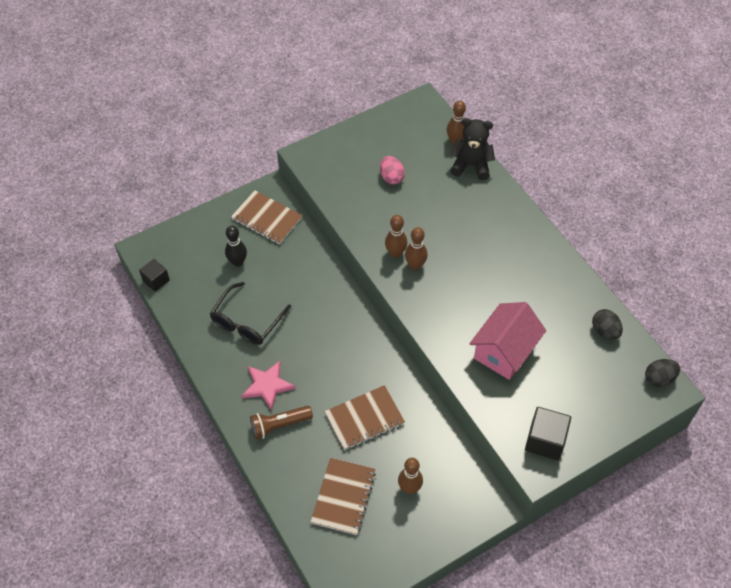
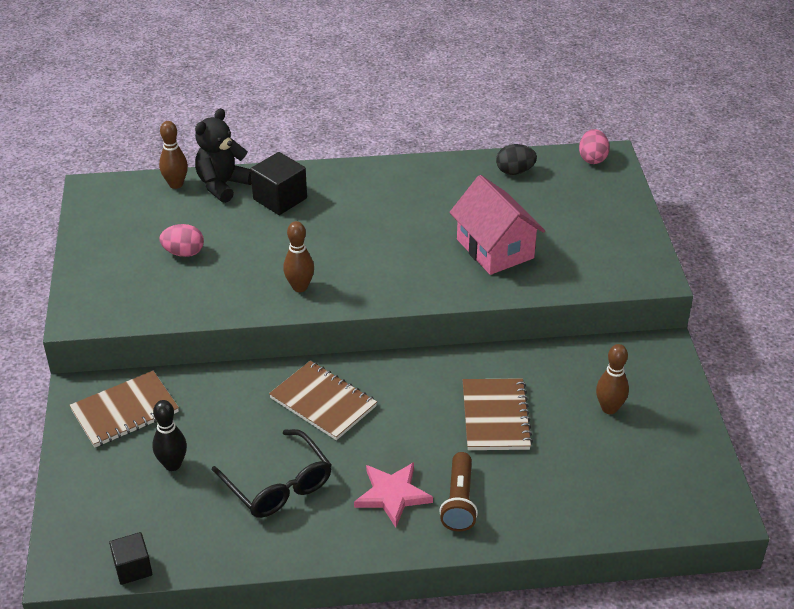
camera: 65 degrees left, 15 degrees down
(343, 497) = (593, 472): brown notebook -> brown notebook (323, 402)
(415, 265) = (330, 277): brown bowling pin -> none
(545, 440) = (623, 259): black cube -> black cube (280, 199)
(659, 378) = (592, 158): black egg -> pink egg

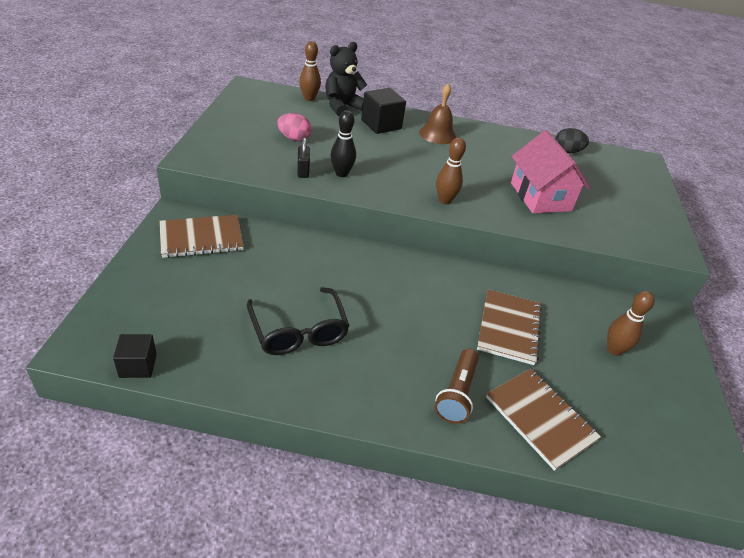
camera: 10 degrees right, 0 degrees up
(172, 464) = (218, 288): black bowling pin -> black bowling pin (341, 173)
(214, 297) = (303, 171): none -> black padlock
(300, 287) = (373, 182): brown bowling pin -> brown bowling pin (445, 200)
(323, 402) = (363, 275): brown notebook -> brown notebook (540, 419)
(353, 193) = (437, 134): none -> brown bell
(392, 495) = (397, 369): pink star -> none
(592, 158) = (630, 158): pink egg -> none

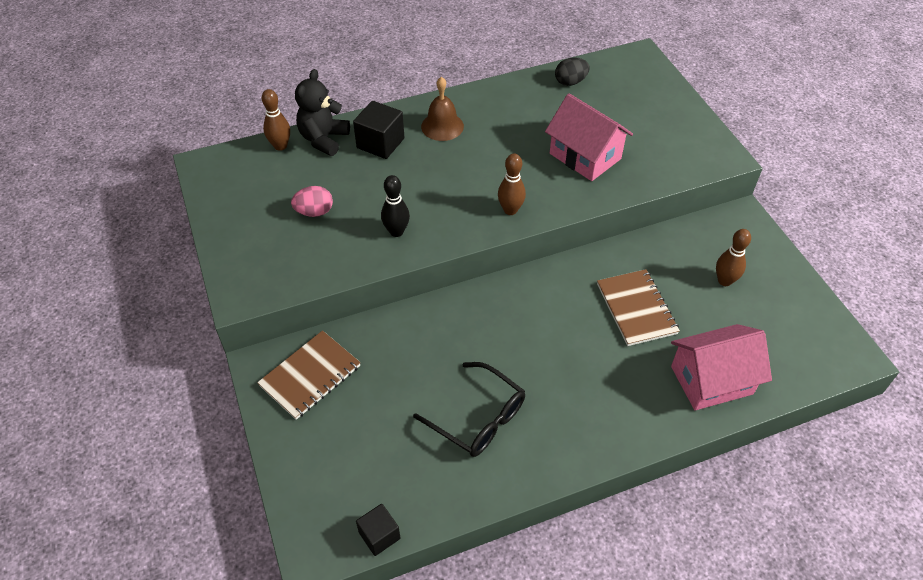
camera: 25 degrees left, 10 degrees up
(303, 171) = (359, 250): black padlock -> none
(457, 394) = (640, 397): brown flashlight -> none
(540, 419) = (711, 380): brown notebook -> pink house

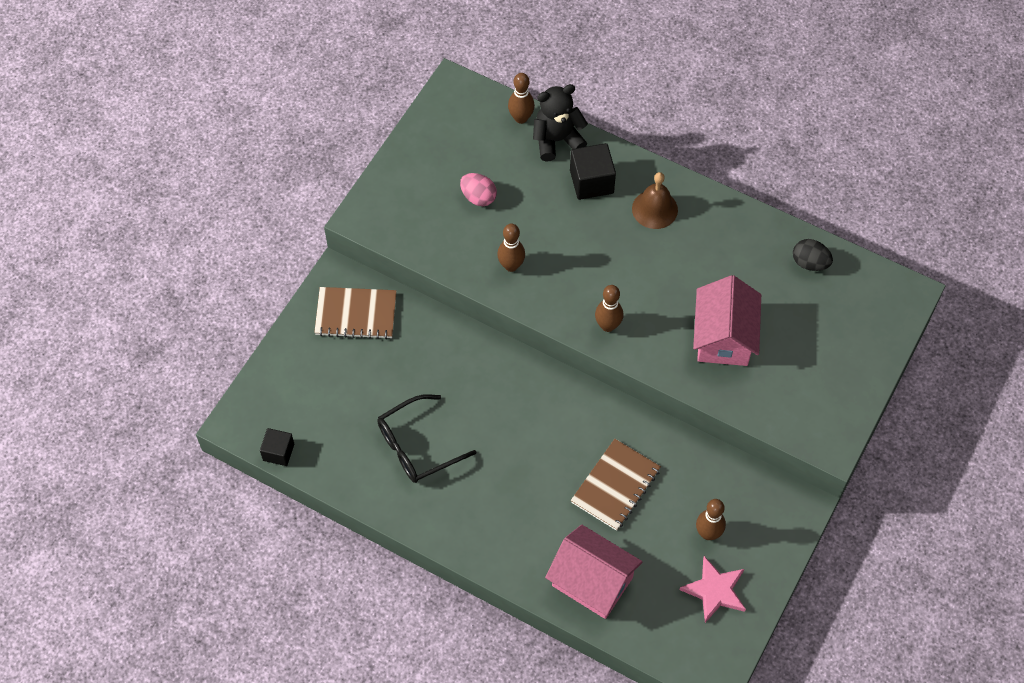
camera: 50 degrees right, 10 degrees up
(396, 231) = (511, 266): black bowling pin -> brown bowling pin
(479, 418) = (417, 446): black glasses -> black glasses turned 60 degrees clockwise
(778, 308) = (715, 590): none -> pink star

